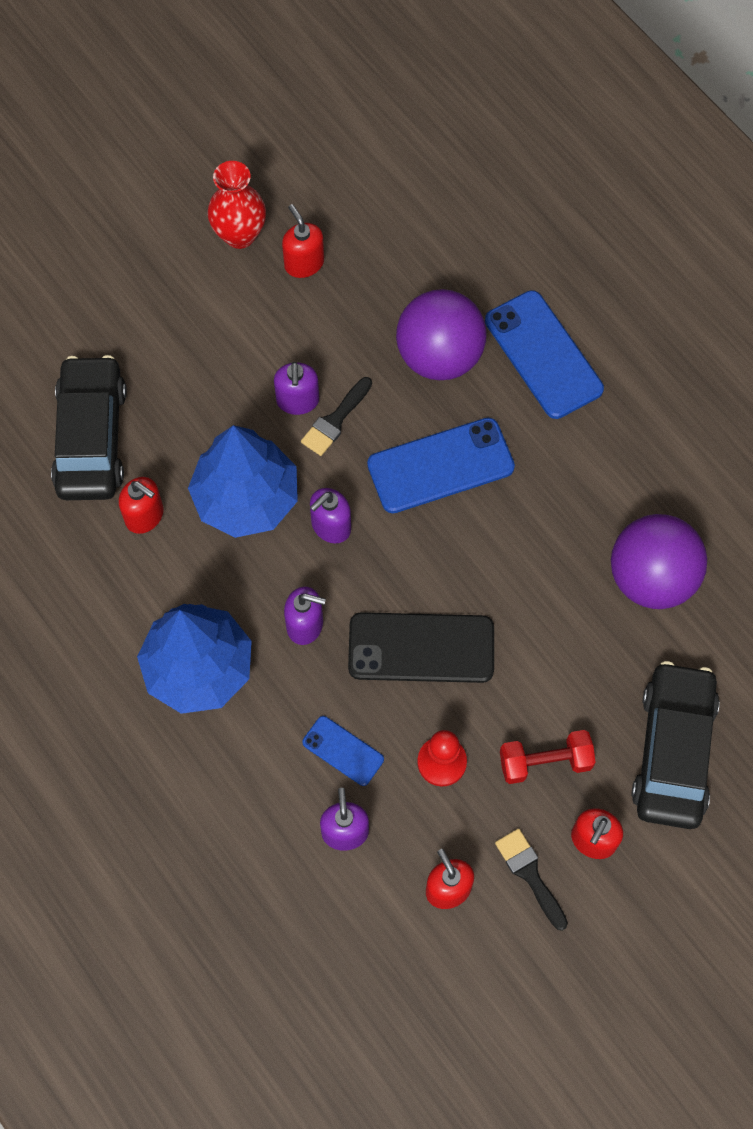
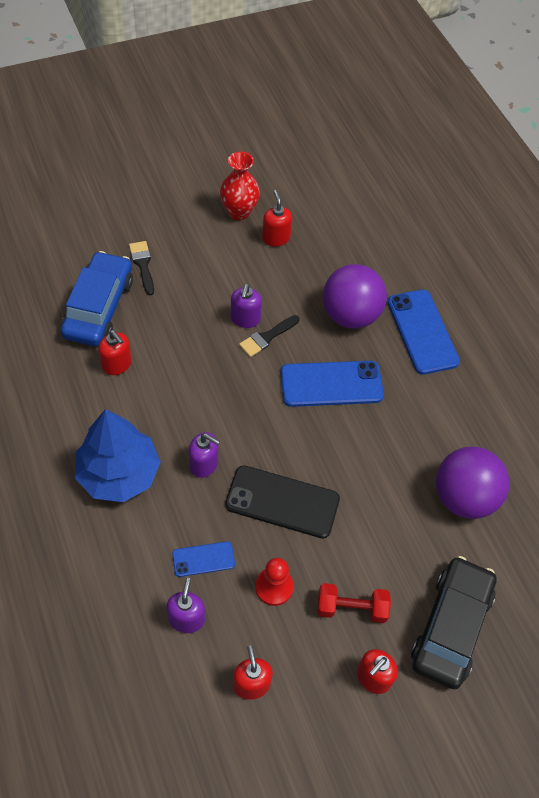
camera: 10 degrees right, 10 degrees down
(91, 437) = (99, 307): black car -> blue car
(246, 498) = (190, 371): blue tree -> none
(331, 526) = (243, 404): purple soap dispenser -> none
(343, 751) = (203, 559): blue phone -> blue phone turned 60 degrees counterclockwise
(530, 874) = (317, 690): black brush -> black brush (143, 265)

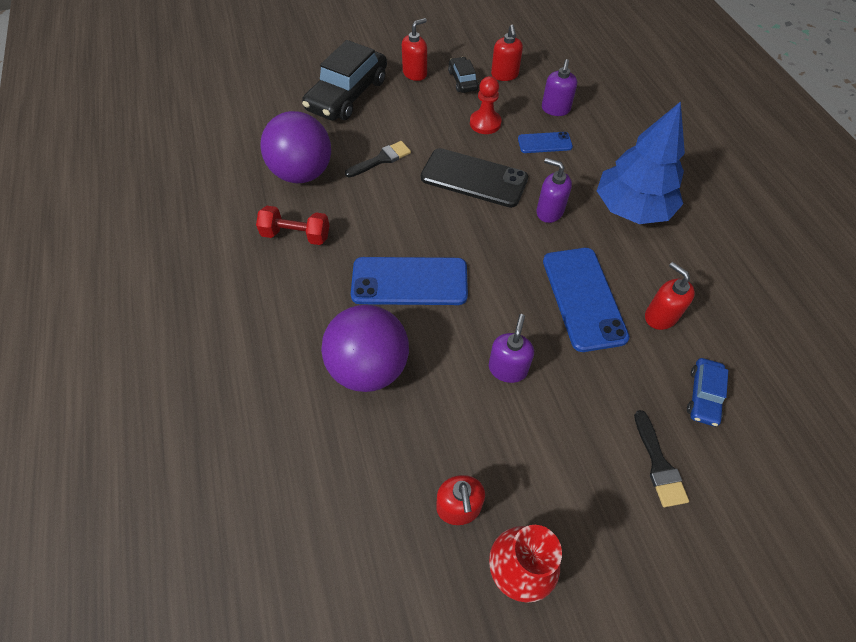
camera: 170 degrees left, 0 degrees up
(99, 307) = (703, 395): blue car -> blue car, size x0.49
(267, 337) = (480, 342): black brush -> black brush (381, 159)
(307, 667) = (462, 80): none -> black car
(351, 608) = (423, 108): red dumbbell -> red dumbbell (296, 235)
(422, 332) = (282, 339): blue phone -> blue phone (583, 298)

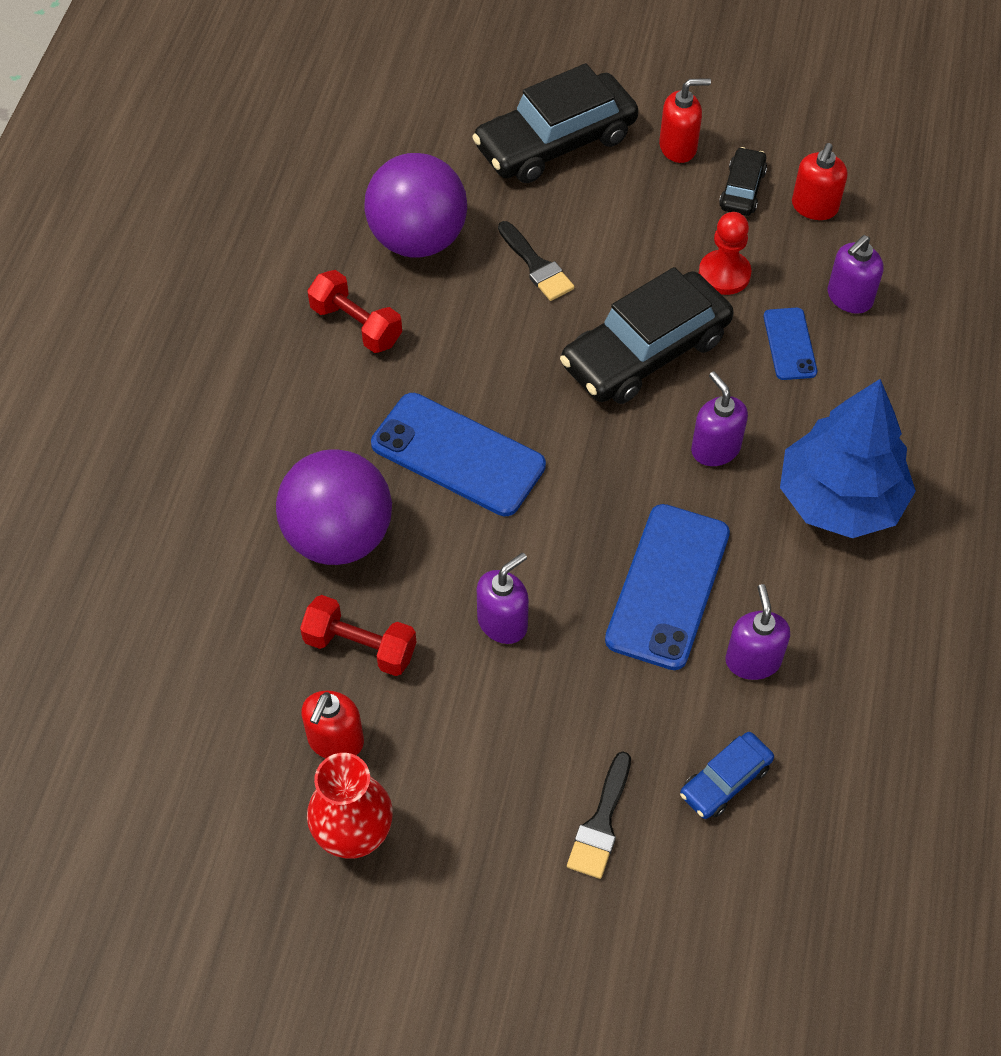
camera: 30 degrees right, 0 degrees up
(381, 159) = (536, 266): black brush -> black brush turned 60 degrees clockwise
(431, 432) = (360, 646): none -> red dumbbell
(474, 178) = (645, 352): black phone -> black car
(544, 143) = (789, 344): blue phone -> blue phone turned 60 degrees clockwise
(660, 316) = (753, 660): red soap dispenser -> purple soap dispenser

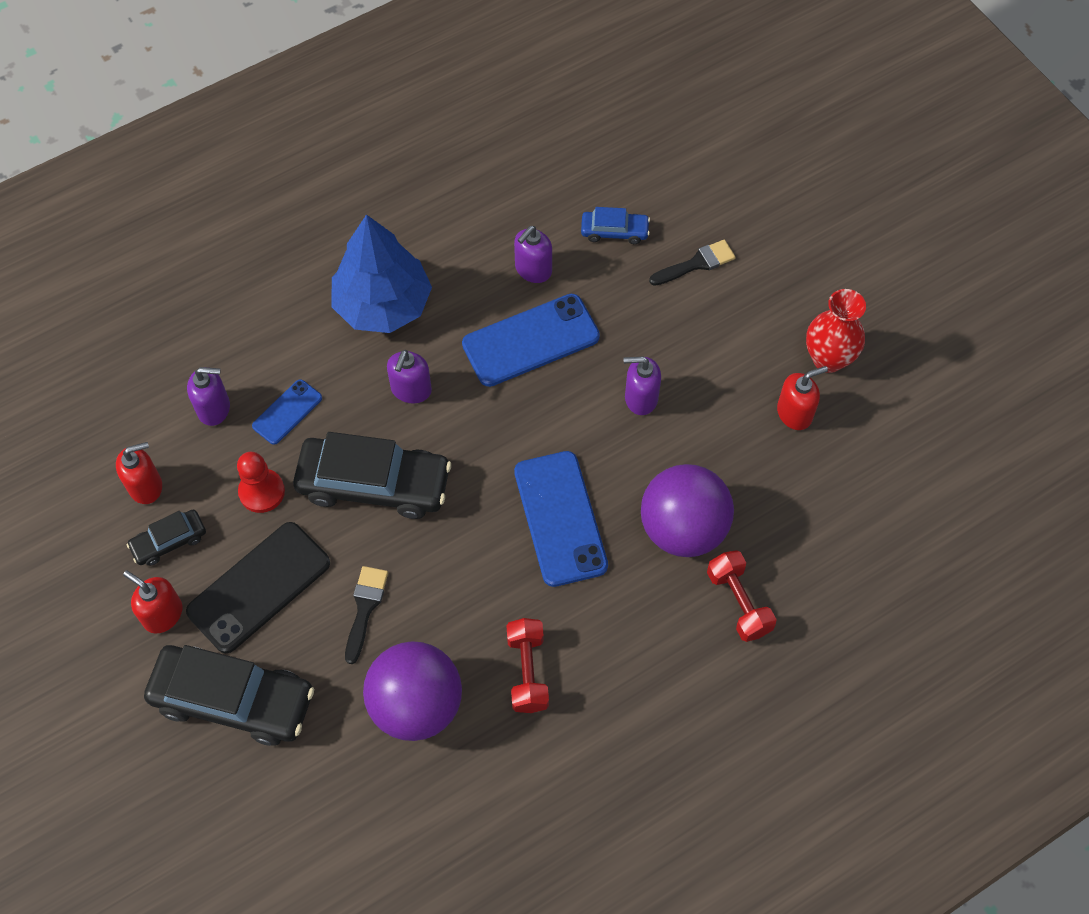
camera: 135 degrees left, 5 degrees up
(360, 646) = (733, 452): red dumbbell -> red dumbbell (738, 602)
(634, 215) = (259, 587): none -> black phone

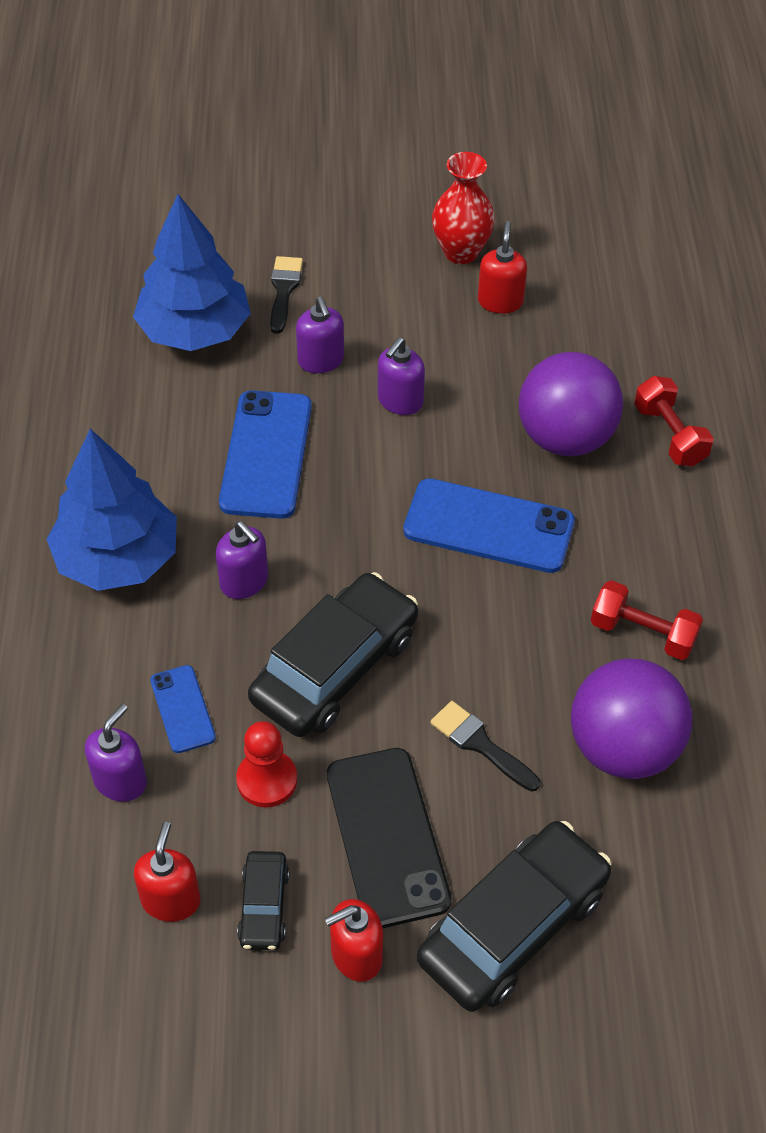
camera: 60 degrees left, 10 degrees down
(533, 269) = (184, 413): purple soap dispenser -> purple soap dispenser (321, 361)
(614, 231) = (195, 331): blue car -> blue tree
(738, 602) = (669, 435): red dumbbell -> red dumbbell turned 60 degrees clockwise

